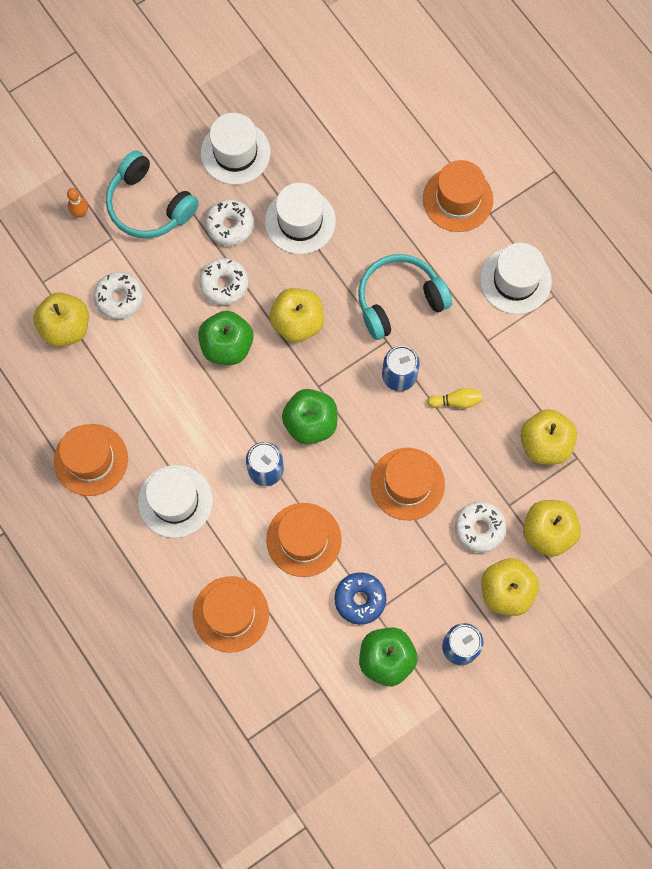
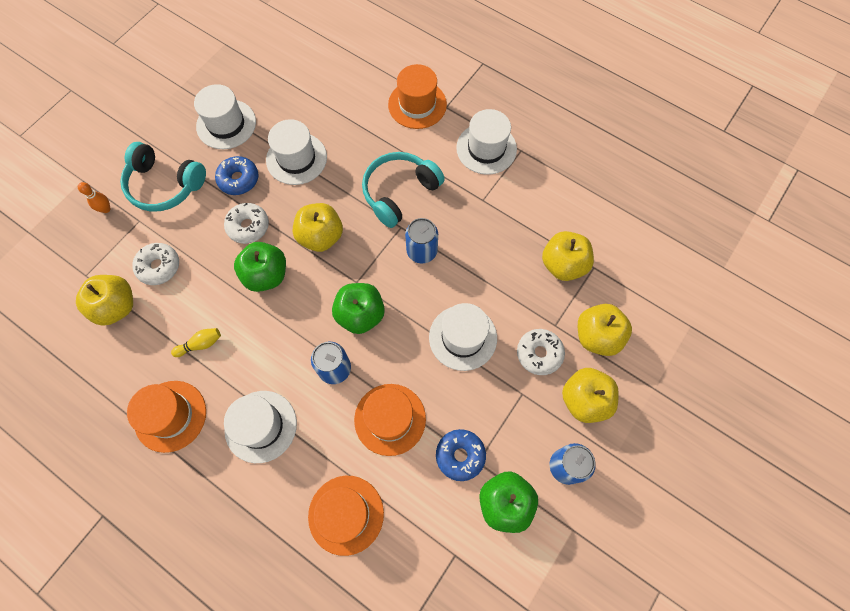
camera: 20 degrees left, 5 degrees down
(230, 225) = (239, 179): white donut -> blue donut
(407, 484) = (463, 337): orange hat -> white hat
(456, 401) = (477, 255): yellow bowling pin -> yellow bowling pin (200, 344)

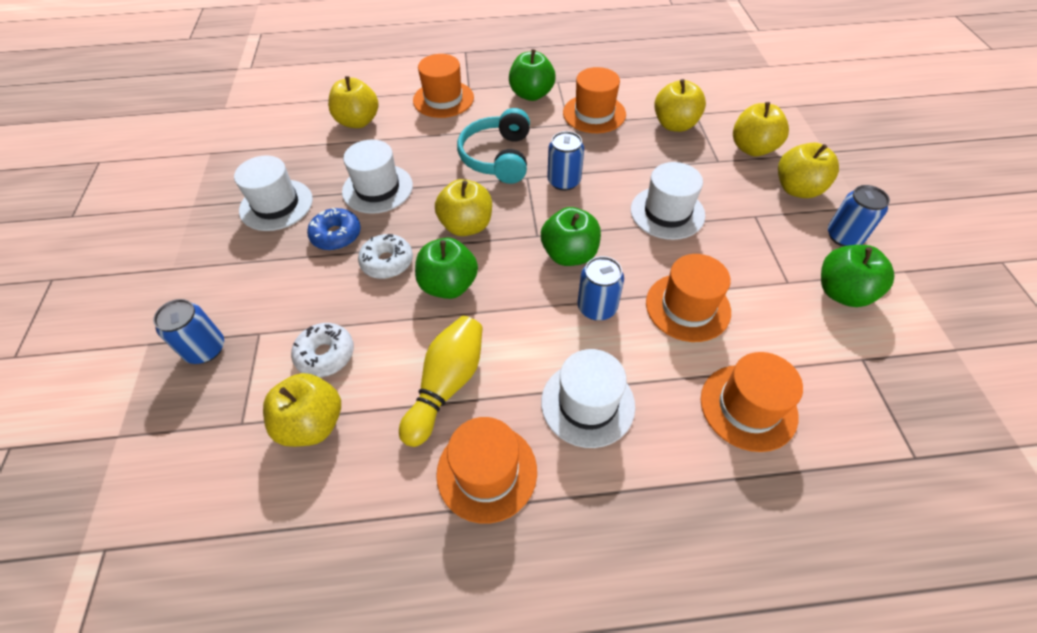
camera: 40 degrees left, 15 degrees down
(106, 209) = (205, 349): orange bowling pin -> blue can
(164, 185) = (258, 287): turquoise headphones -> none
(200, 344) = (447, 385): yellow bowling pin -> yellow bowling pin, size x2.01
(339, 83) = (358, 121): none -> yellow apple
(460, 455) = (770, 288): blue donut -> none
(486, 148) = (531, 94): white hat -> green apple
(513, 205) = (594, 113): none -> orange hat
(539, 353) = (731, 184): white donut -> none

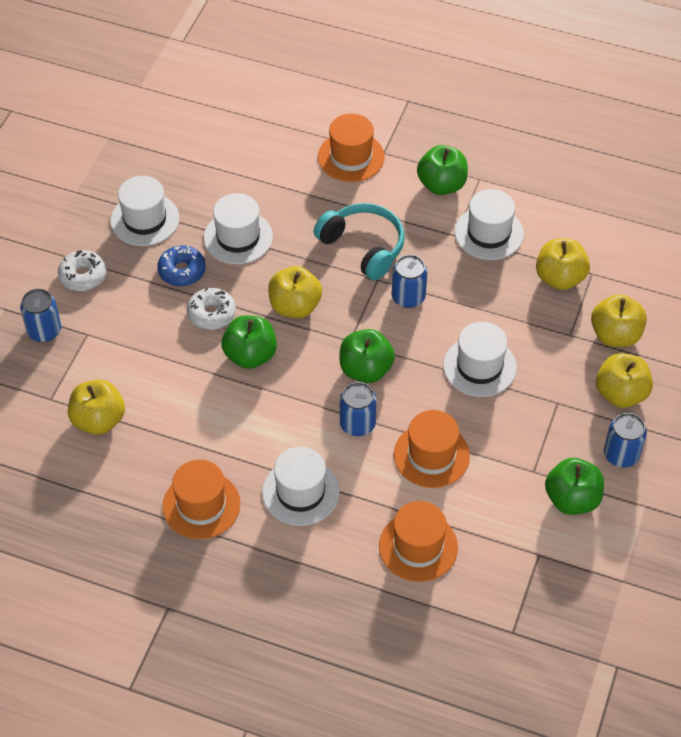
camera: 25 degrees right, 0 degrees up
(325, 355) = (129, 373): white donut -> white donut (83, 276)
(358, 121) = (256, 153): yellow apple -> none
(447, 385) = (206, 434): yellow bowling pin -> none
(497, 157) = (363, 246): turquoise headphones -> turquoise headphones turned 105 degrees clockwise
(594, 113) = (489, 233): orange hat -> white hat

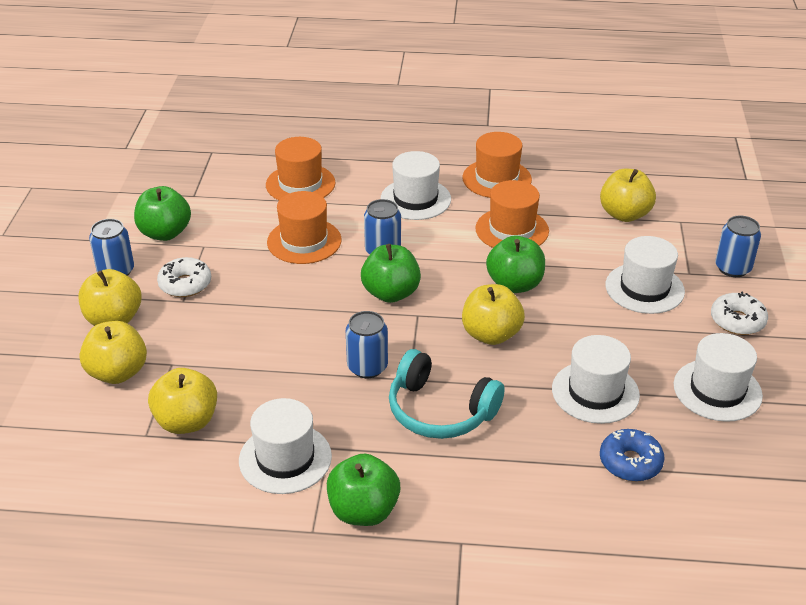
camera: 165 degrees right, 15 degrees down
(182, 271) = (635, 345): blue donut -> blue donut (630, 462)
(211, 314) = (576, 312): white donut -> white donut (185, 284)
(351, 157) = (504, 526): orange hat -> orange hat (512, 230)
(479, 366) = (270, 317): white hat -> white hat (644, 288)

